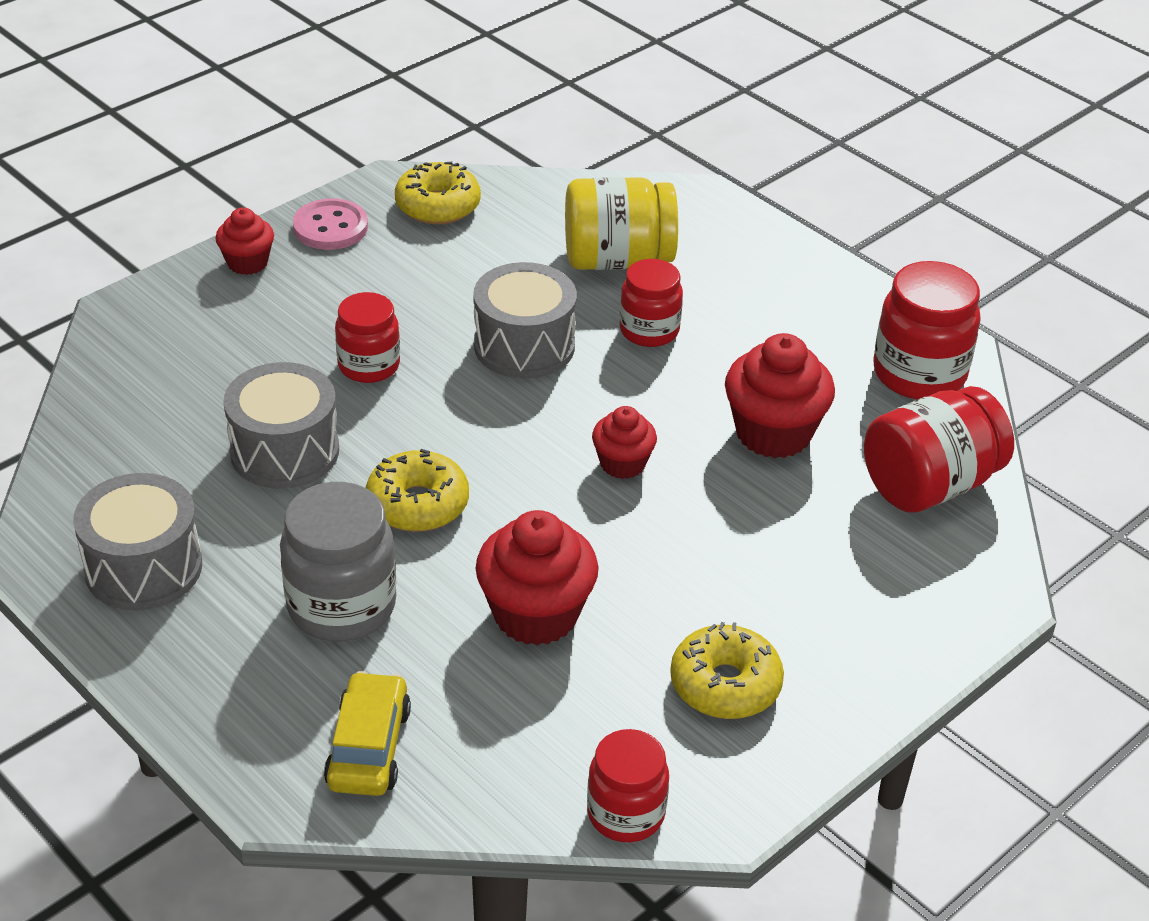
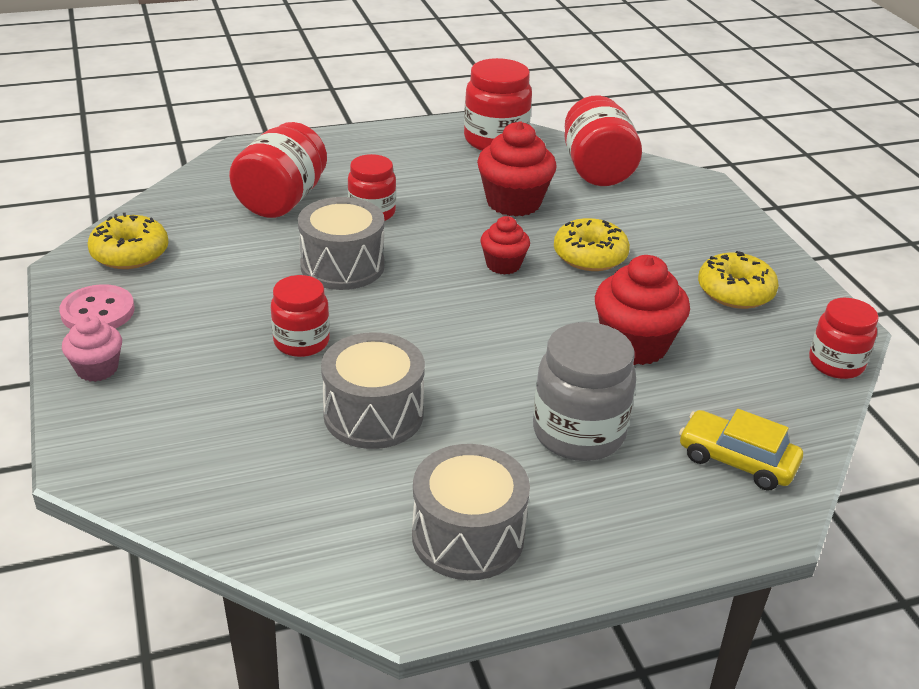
camera: 65 degrees left, 5 degrees down
(247, 263) = (97, 369): red cupcake -> pink cupcake
(418, 504) = (485, 364): yellow donut -> yellow donut (590, 256)
(617, 260) = (281, 200): yellow jar -> red jar

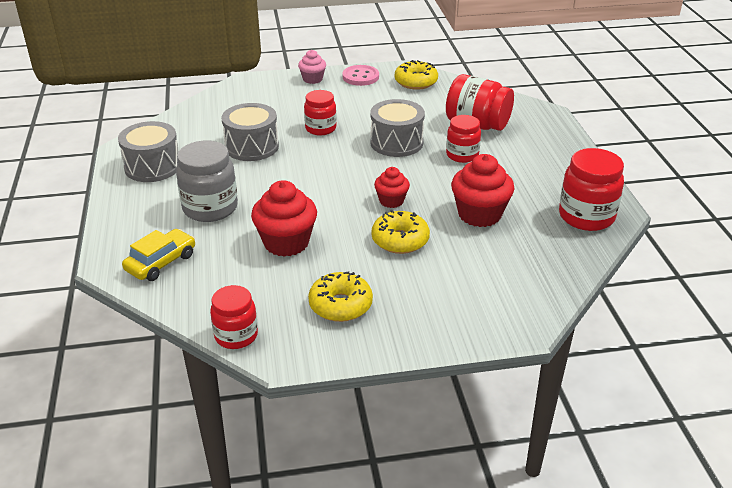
camera: 100 degrees right, 0 degrees up
(597, 170) = (540, 264): red jar -> none

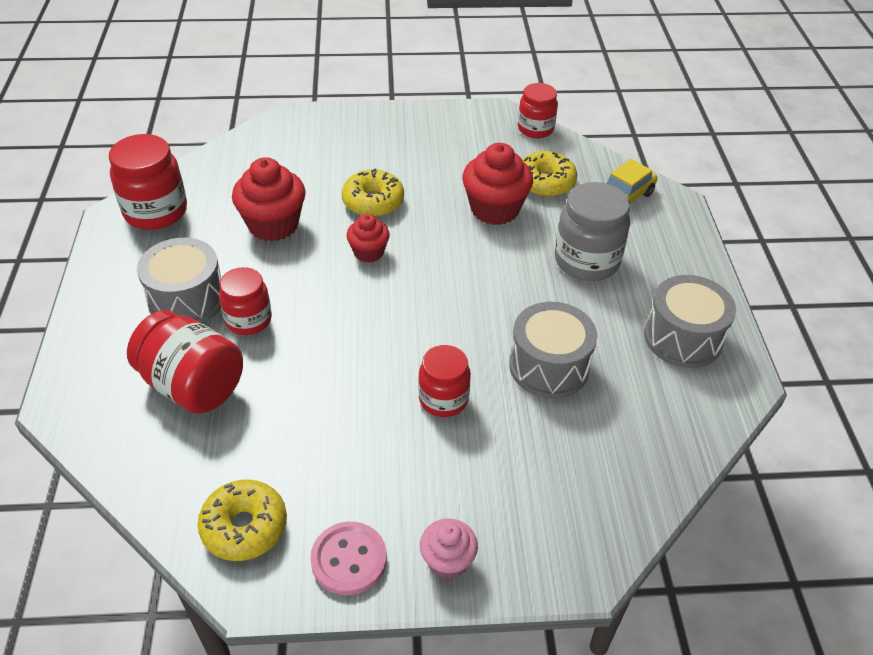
camera: 175 degrees left, 10 degrees up
(340, 305) = (444, 145): yellow donut -> yellow donut (545, 182)
(396, 143) = (333, 355): grey drum -> grey drum (187, 299)

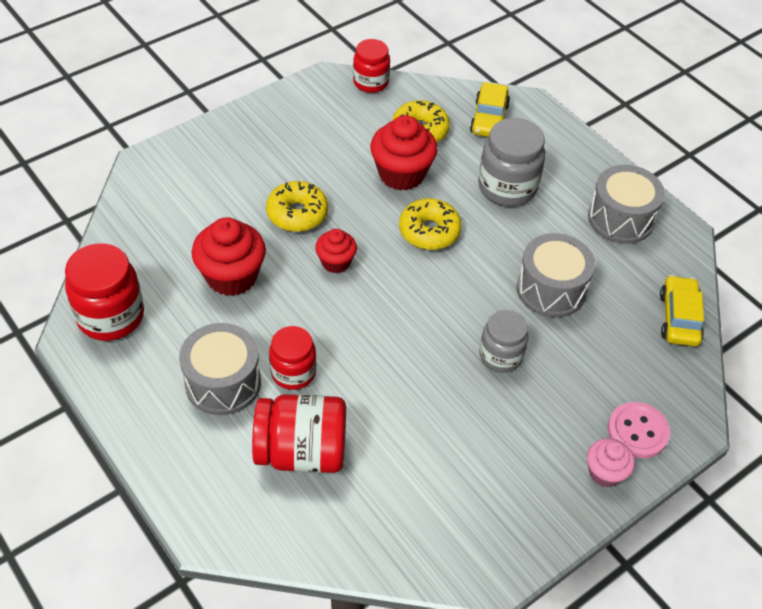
camera: 35 degrees left, 5 degrees up
(244, 527) = (448, 535): yellow donut -> yellow donut (429, 231)
(349, 559) = (541, 512): pink button -> pink button (637, 431)
(443, 399) = (500, 356): red jar -> grey jar
(665, 459) = (679, 318): none -> yellow car

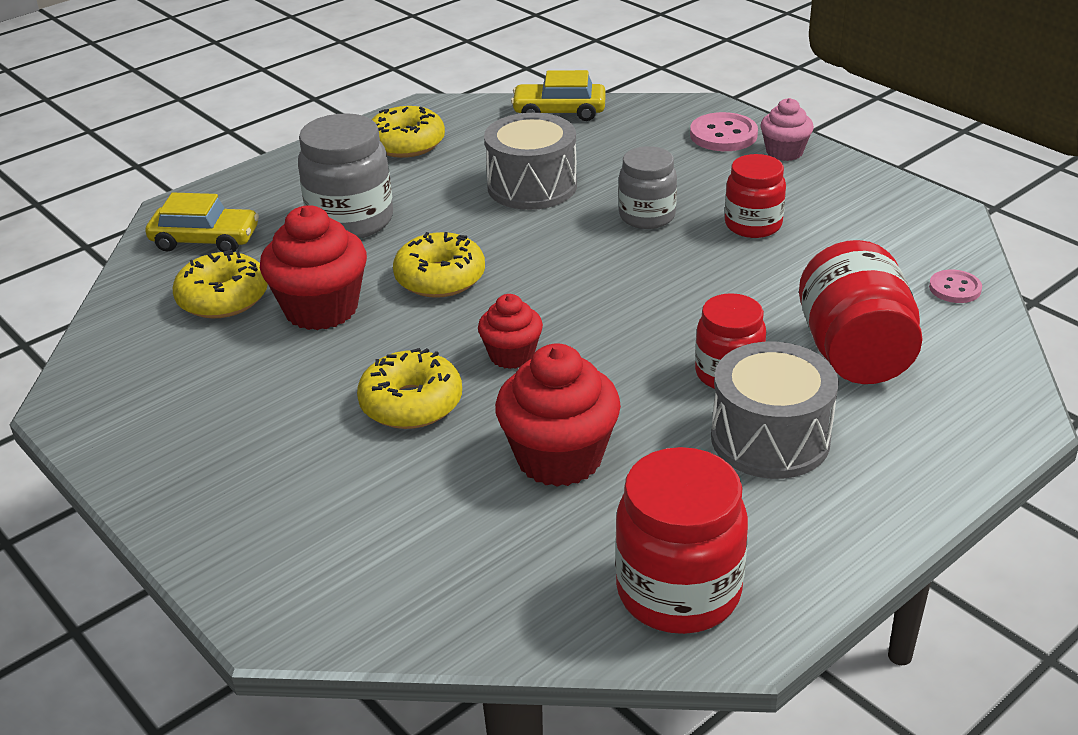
camera: 90 degrees left, 15 degrees down
(370, 82) = (92, 355): red jar -> red jar (753, 225)
(372, 544) = (955, 288): none -> pink button
(620, 218) = (406, 144): grey drum -> yellow donut

